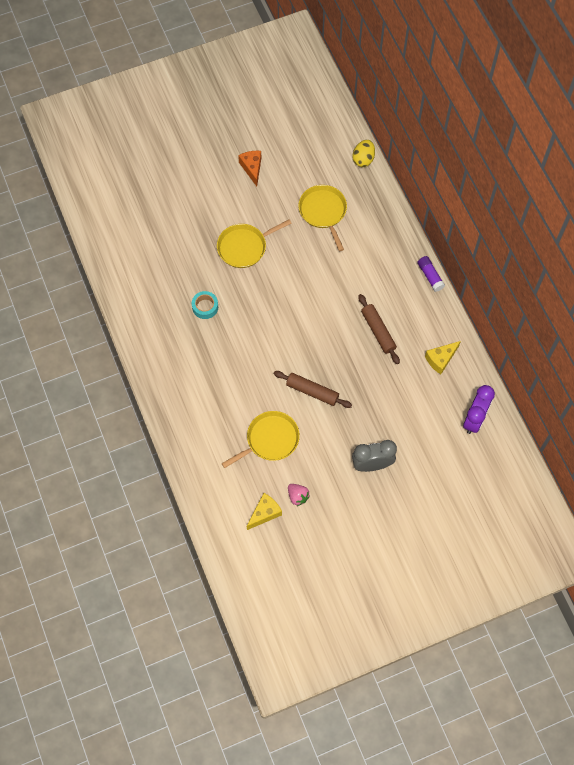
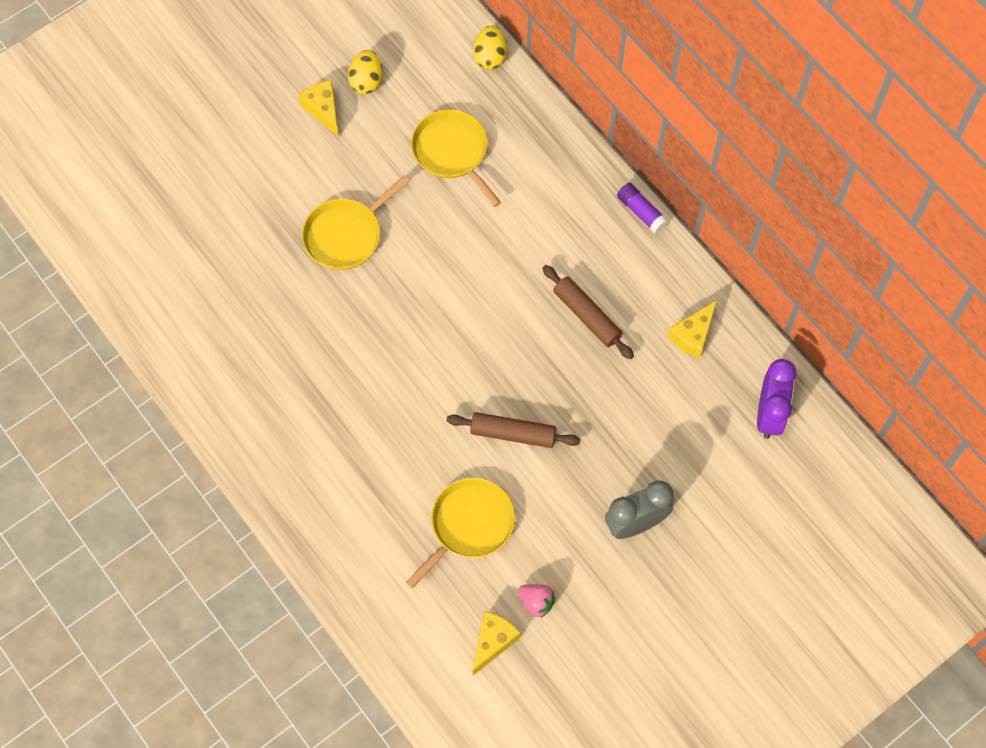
camera: 15 degrees left, 0 degrees up
(205, 307) = (311, 343): turquoise tape -> none
(252, 168) = (323, 110): orange cheese -> yellow cheese
(283, 157) = (366, 81): none -> yellow egg

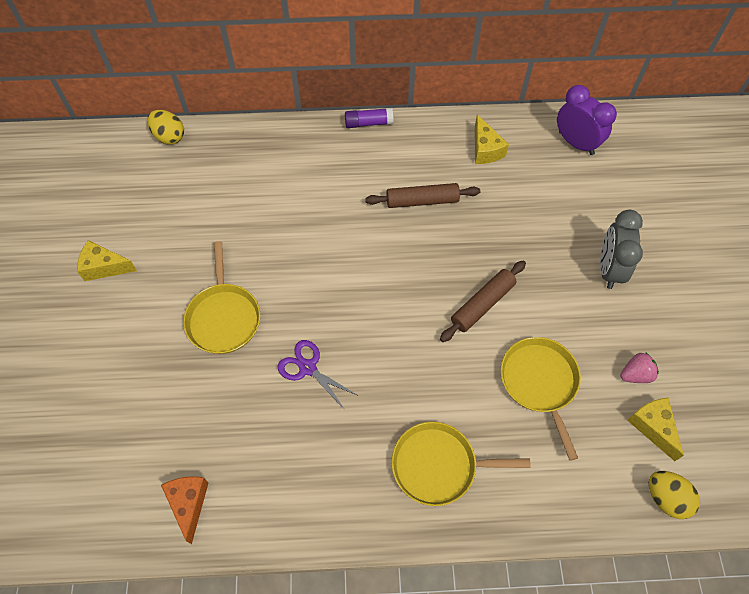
camera: 55 degrees left, 5 degrees down
(177, 323) = (188, 503): none -> orange cheese
(348, 331) = (308, 368): none -> purple scissors
(366, 81) = (110, 223): yellow egg -> yellow egg (666, 498)
(452, 152) = (221, 204): yellow pan -> yellow pan (439, 465)

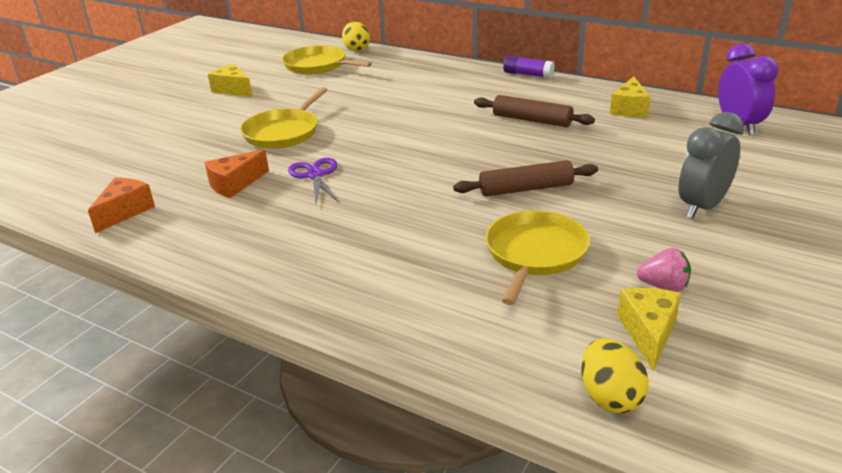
camera: 35 degrees right, 30 degrees down
(250, 415) = (235, 184): none -> orange cheese
(439, 465) = (361, 269): yellow pan -> yellow pan (318, 66)

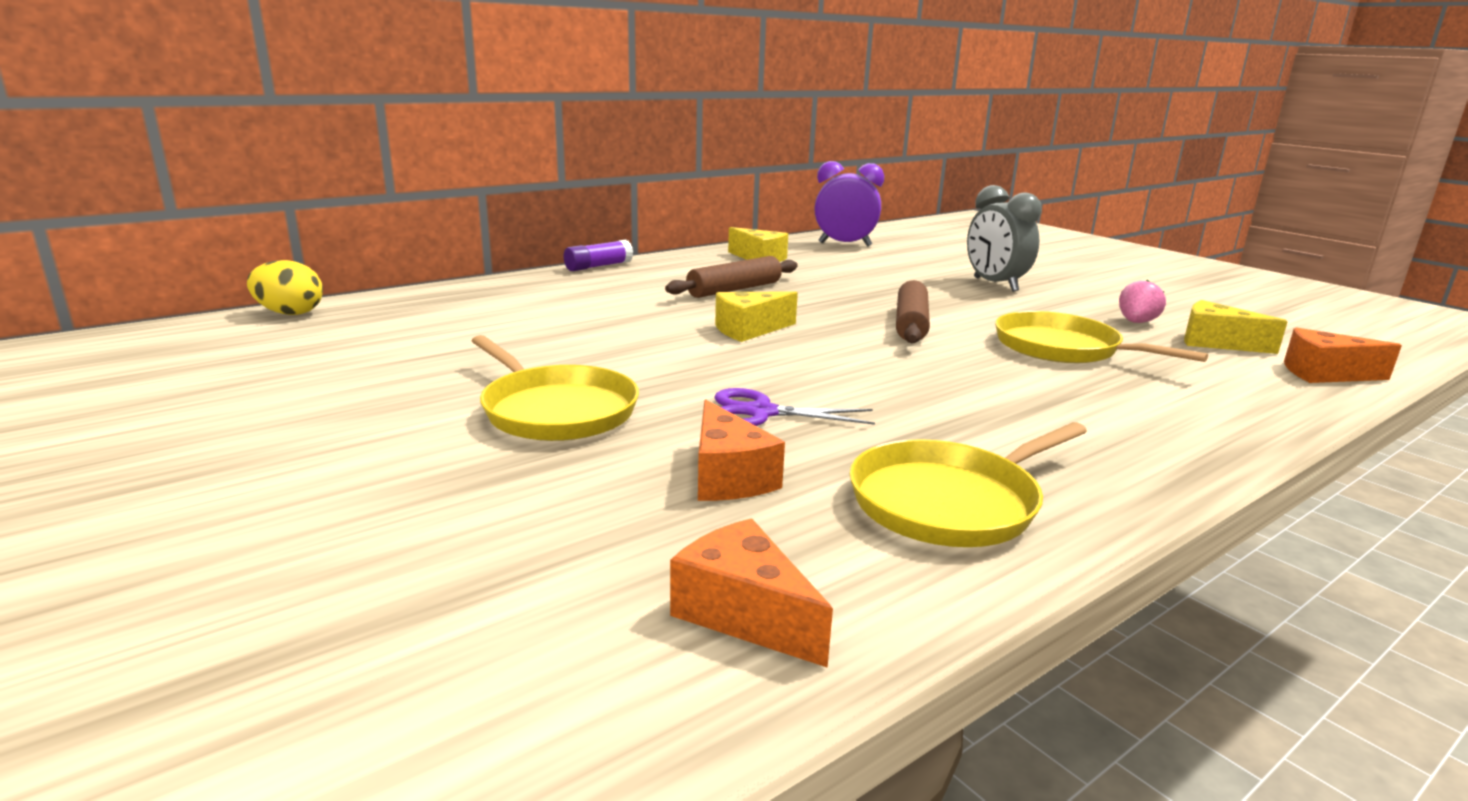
camera: 70 degrees left, 10 degrees down
(232, 90) = (245, 423): yellow cheese -> yellow cheese (749, 330)
(318, 66) = (297, 345): yellow pan -> yellow pan (950, 502)
(610, 397) = (1324, 374): yellow egg -> orange cheese

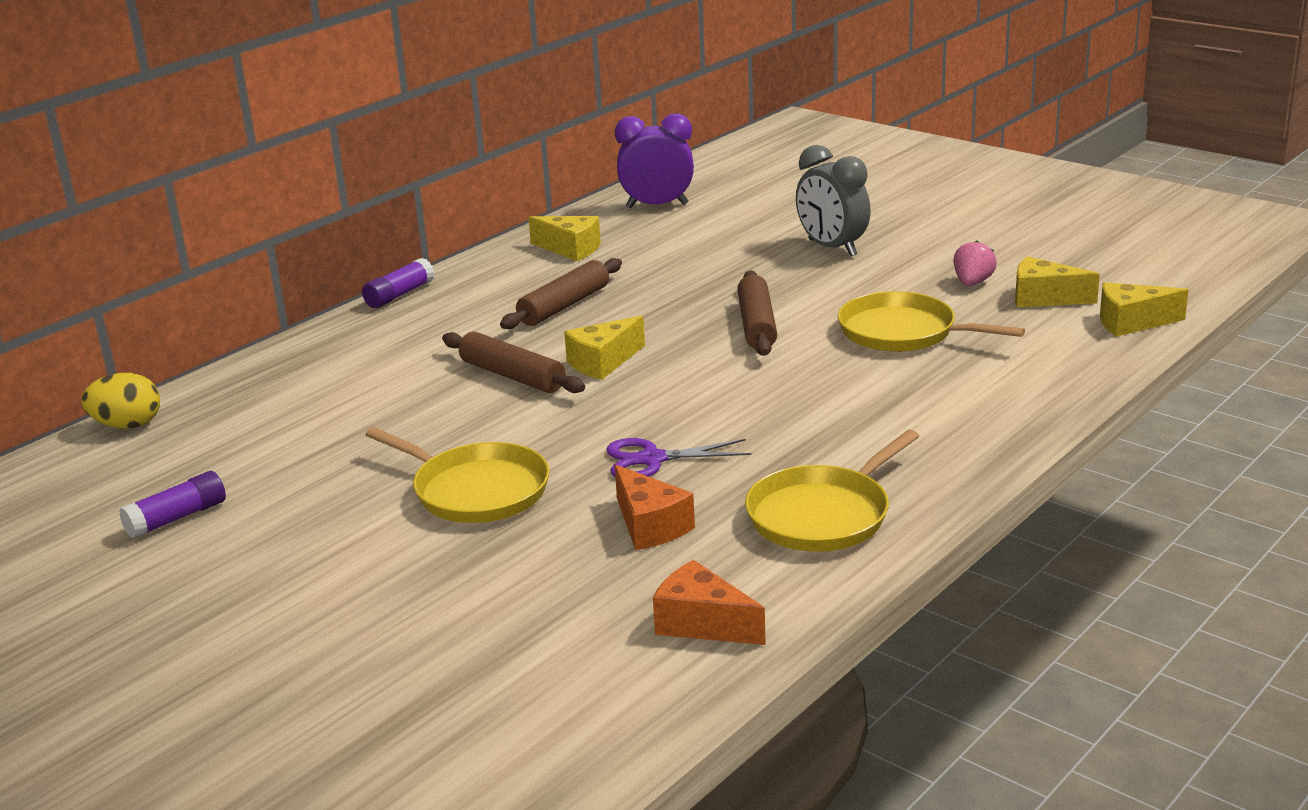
camera: 10 degrees left, 5 degrees up
(244, 386) = (177, 518): none -> purple glue stick
(657, 328) = (512, 376): none -> brown rolling pin
(1324, 374) = (1131, 323): orange cheese -> yellow cheese

